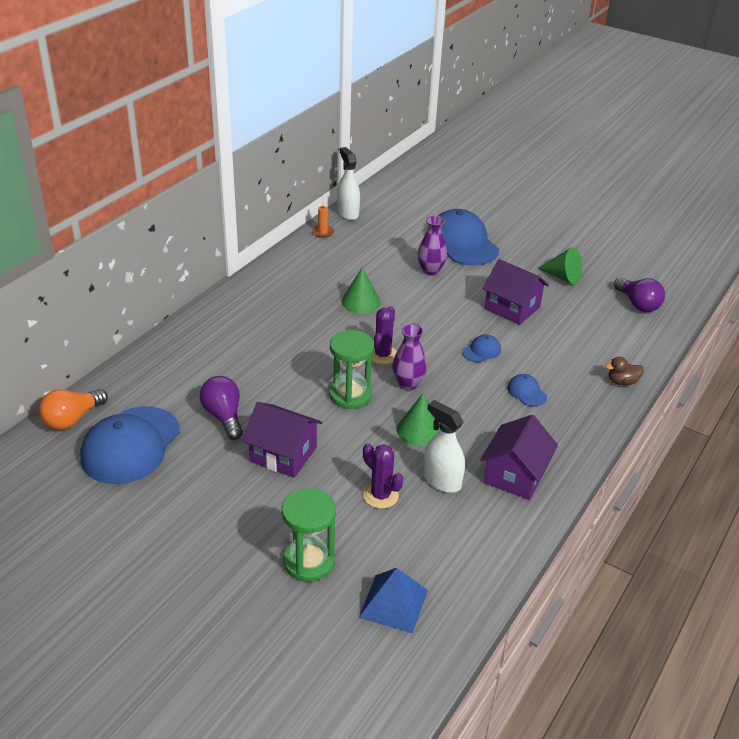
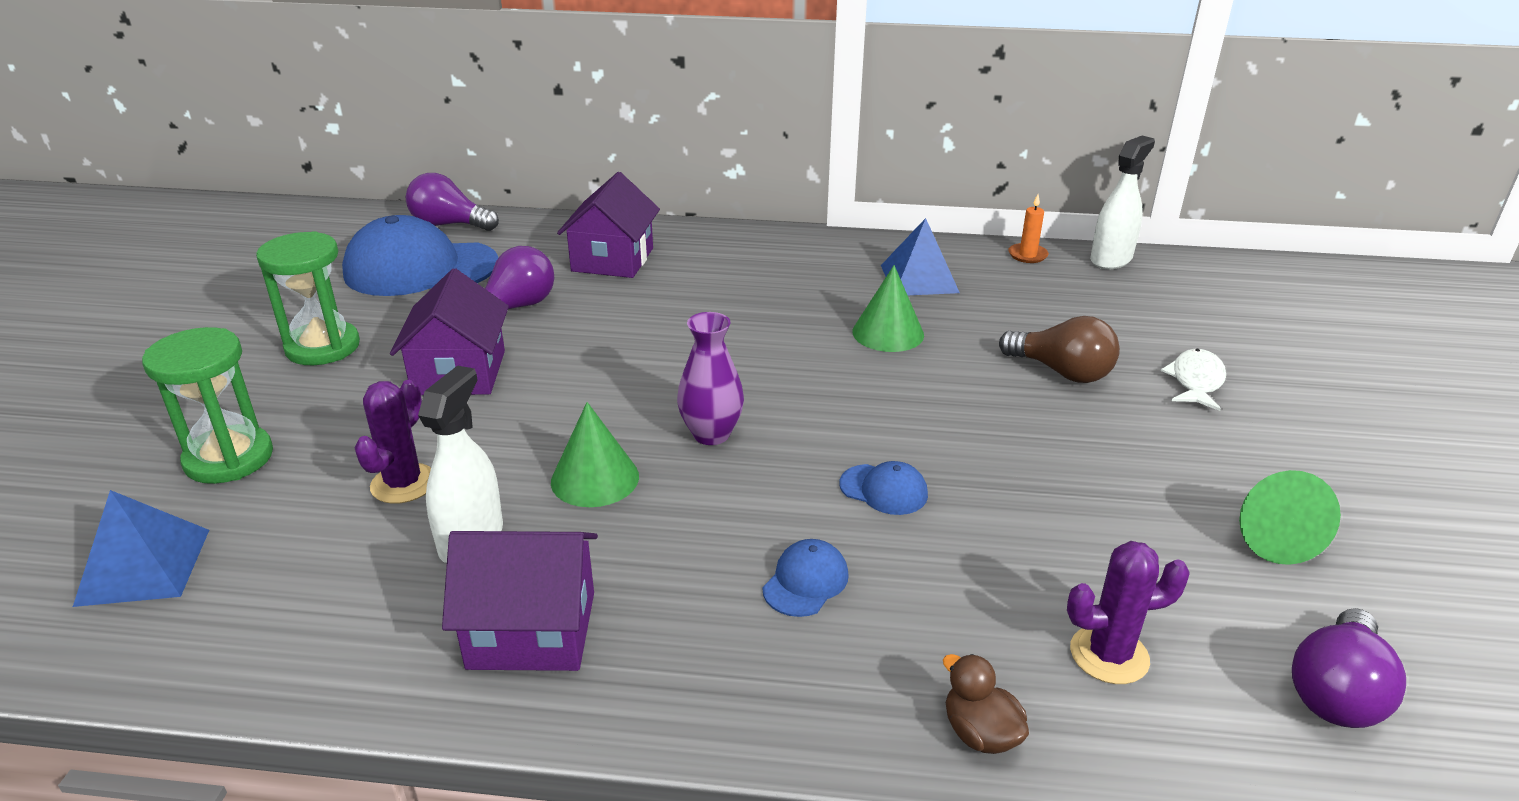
camera: 65 degrees right, 5 degrees down
(72, 419) = (449, 225): orange light bulb -> purple light bulb
(317, 272) = (919, 278): none -> blue pyramid
(350, 395) = (637, 389): green hourglass -> green hourglass (323, 347)
(382, 355) = (767, 390): purple cactus -> purple cactus (1109, 655)
(430, 270) = (1061, 372): purple vase -> brown light bulb
(462, 243) = (1195, 381): blue cap -> white fish
(512, 308) = (1066, 493): purple house -> purple house (612, 260)

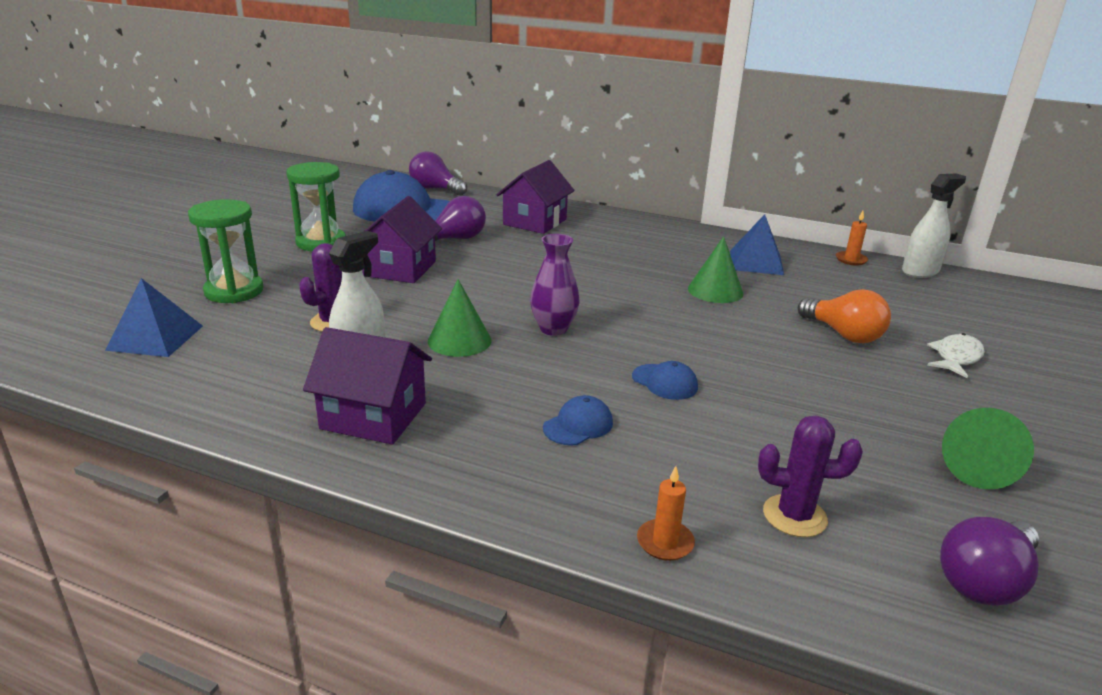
camera: 15 degrees right, 5 degrees down
(980, 733) = (665, 542): brown duck -> orange candle
(1061, 372) = (843, 334): brown light bulb -> orange light bulb

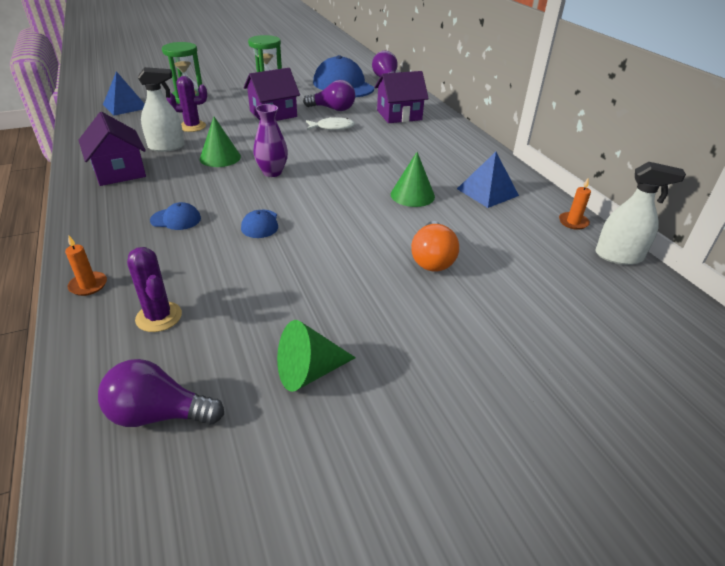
camera: 45 degrees right, 10 degrees up
(956, 357) = (480, 317): white fish -> white fish (332, 127)

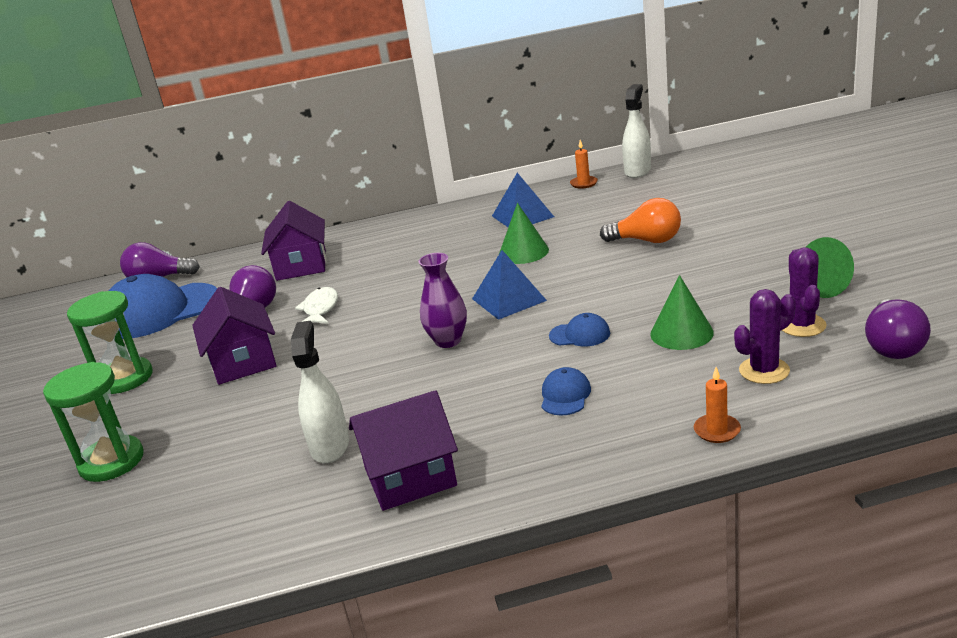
camera: 75 degrees left, 10 degrees down
(125, 106) = (104, 538): blue pyramid -> blue pyramid (509, 299)
(192, 126) = (256, 433): purple cactus -> purple cactus (802, 325)
(220, 157) = (388, 388): green cone -> green cone (681, 333)

